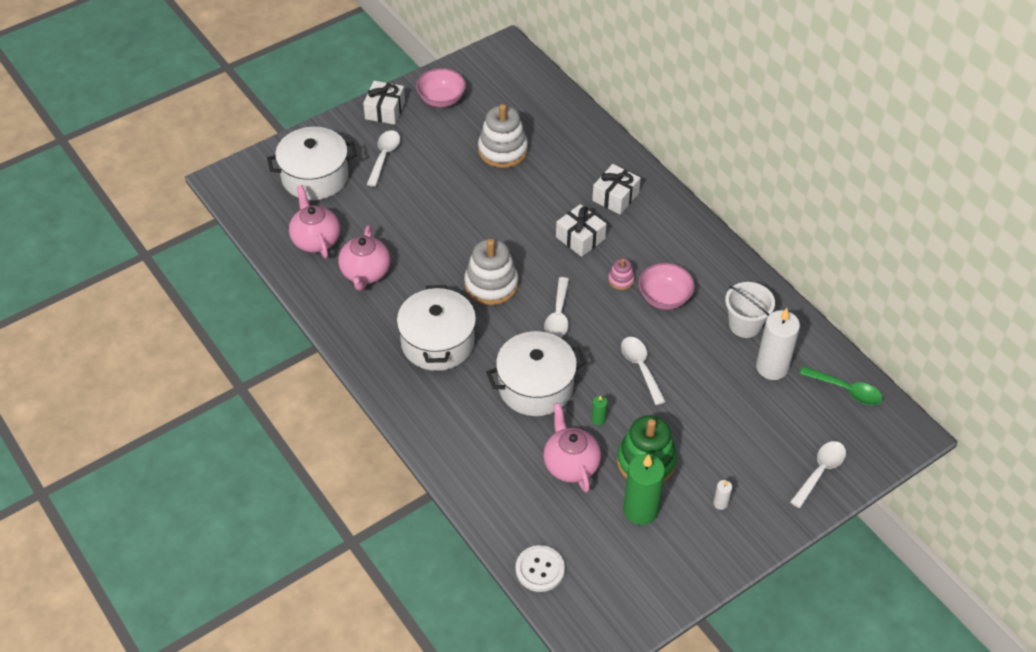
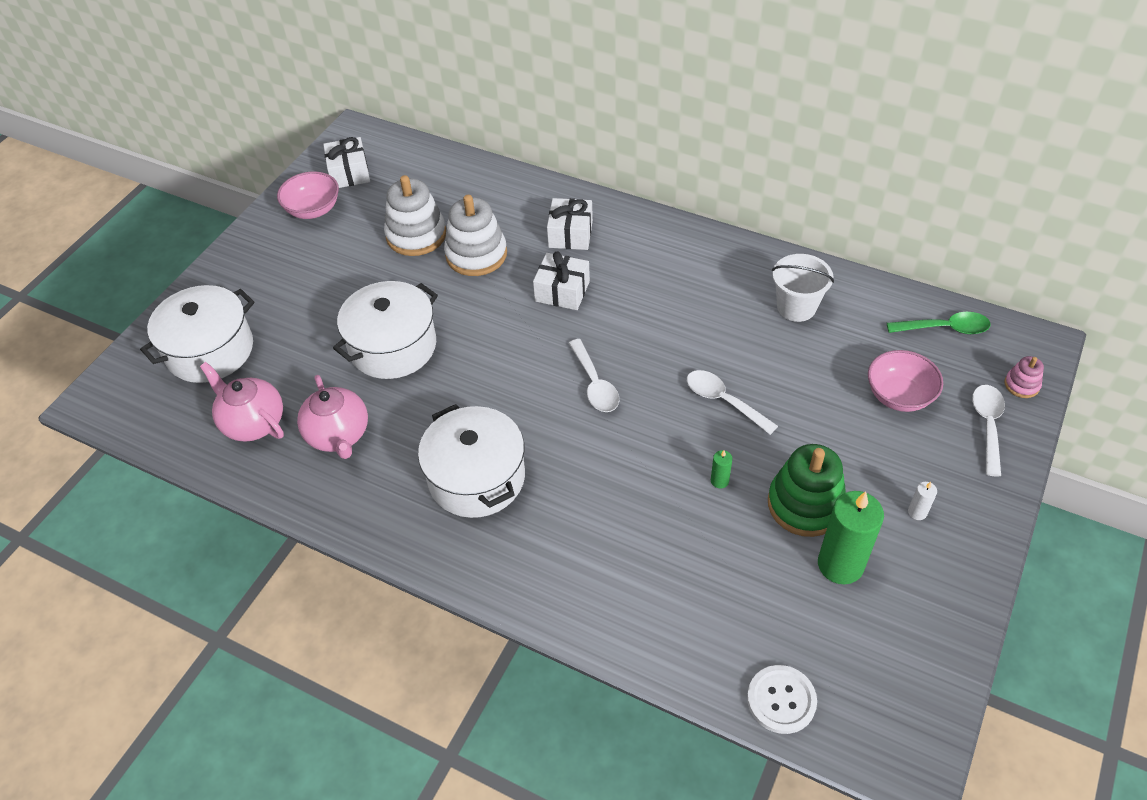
camera: 25 degrees left, 0 degrees up
(384, 156) = (282, 295): white spoon -> none
(385, 110) = (254, 245): white gift -> white gift (349, 173)
(491, 284) = (497, 383): white stacking toy -> white stacking toy (476, 254)
(535, 386) = (624, 476): white pot -> white pot (393, 346)
(570, 464) = (726, 549): pink teapot -> none
(621, 280) = (636, 316): pink stacking toy -> pink stacking toy (1021, 385)
(664, 298) = (695, 315): pink bowl -> pink bowl (899, 395)
(772, 367) = (856, 338): white candle -> none

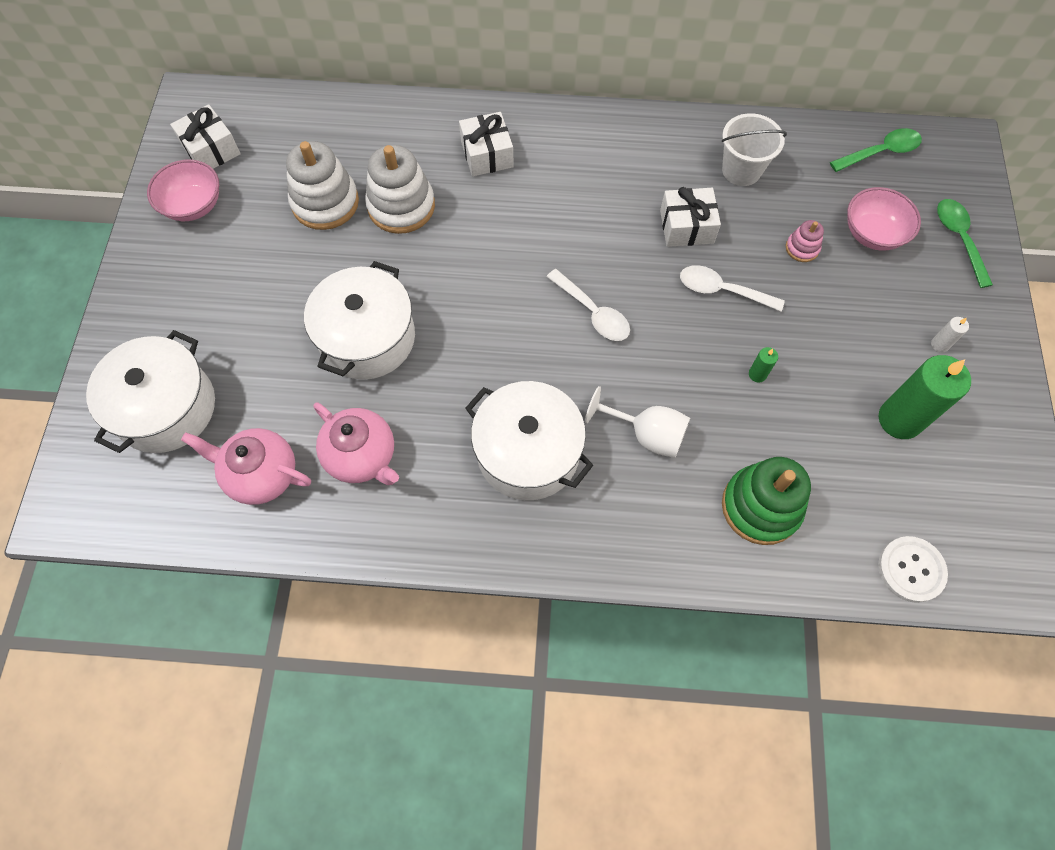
camera: 25 degrees left, 15 degrees up
(562, 291) = (510, 221): white gift -> white gift (686, 227)
(589, 497) = (646, 434): none -> white goblet
(805, 504) = (843, 371): green stacking toy -> green stacking toy (761, 506)
(987, 426) = (959, 239): white spoon -> green spoon
(1021, 385) = (969, 189): pink stacking toy -> pink stacking toy (802, 248)

